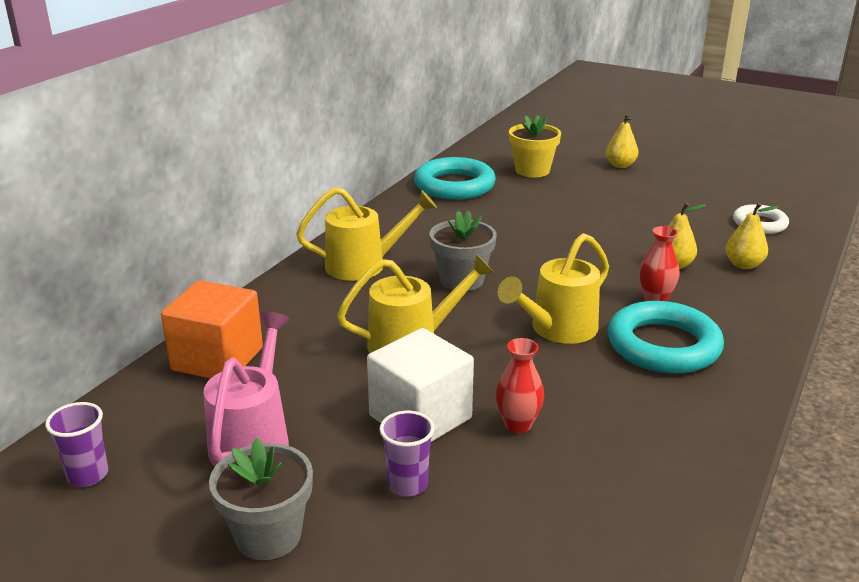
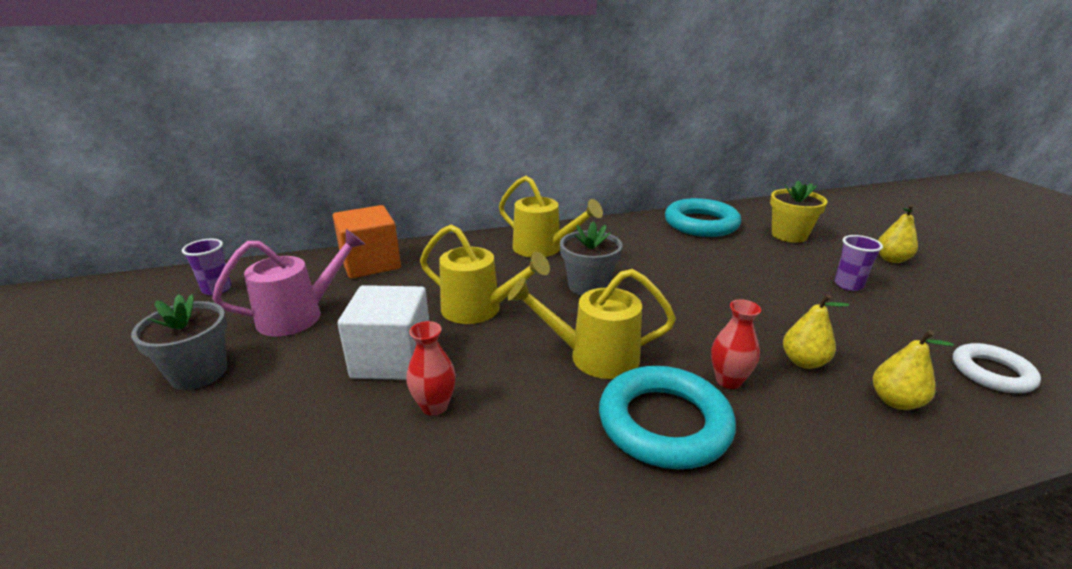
camera: 45 degrees right, 0 degrees up
(407, 484) = (303, 396): purple cup -> purple cup (848, 285)

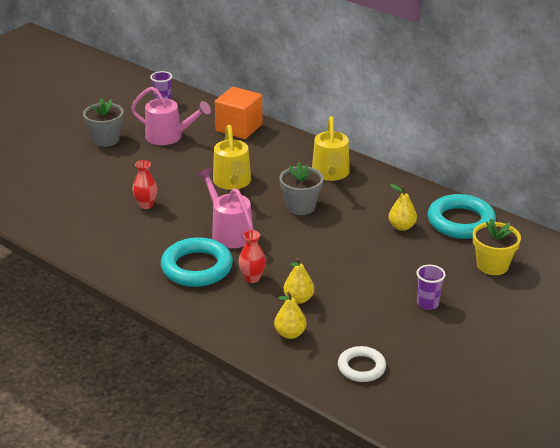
camera: 55 degrees right, 5 degrees up
(392, 359) = (165, 179): white cube -> none
(593, 356) = (228, 232): yellow watering can -> pink watering can
(892, 259) = (504, 319): yellow pear -> yellow pear (401, 227)

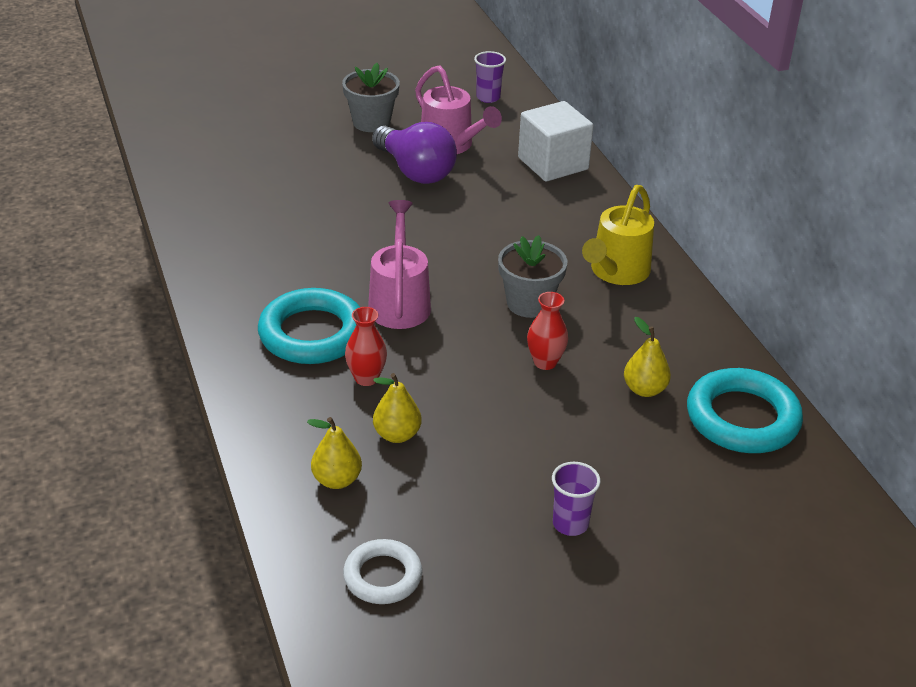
camera: 30 degrees right, 5 degrees up
(146, 205) = (334, 225): red vase -> red vase (545, 362)
(163, 159) = (415, 171): none -> purple light bulb
(233, 183) = (471, 236): yellow watering can -> none
(239, 128) = (553, 163): orange cube -> white cube
(492, 265) = (727, 508): yellow flower pot -> none

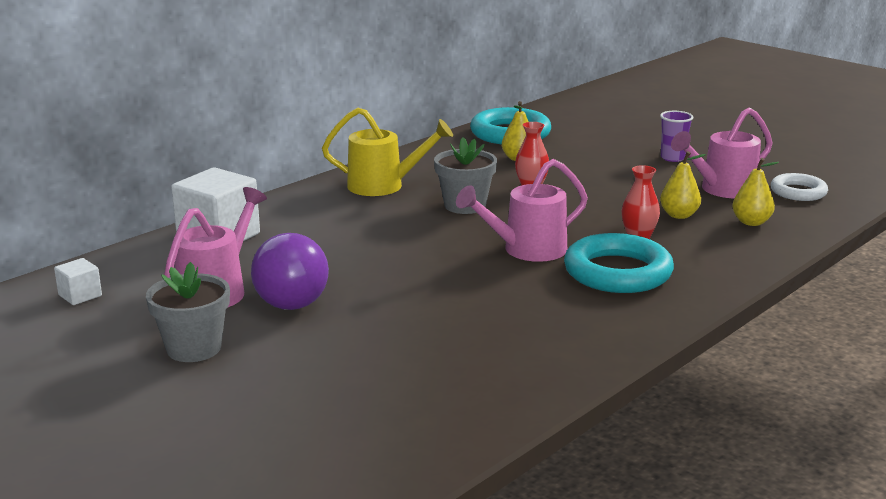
camera: 115 degrees left, 15 degrees down
(415, 171) = (292, 295): purple light bulb -> purple light bulb turned 150 degrees clockwise
(438, 509) = (722, 190): none -> pink watering can
(488, 97) = (80, 295): purple cup -> white cube

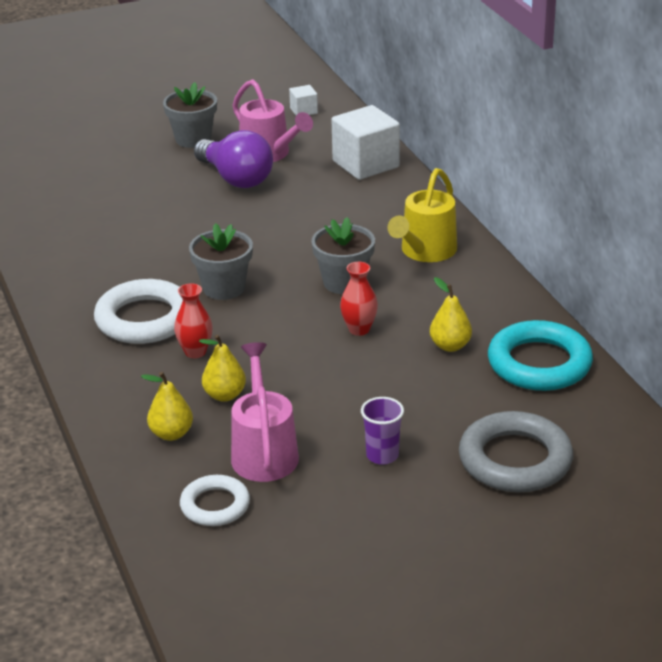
camera: 115 degrees right, 10 degrees up
(292, 295) = (236, 178): purple light bulb -> purple light bulb turned 150 degrees counterclockwise
(526, 250) = (224, 288): pink watering can -> grey flower pot
(617, 272) = (144, 319): turquoise ring -> white ring
(625, 127) = (515, 460): none -> grey ring

